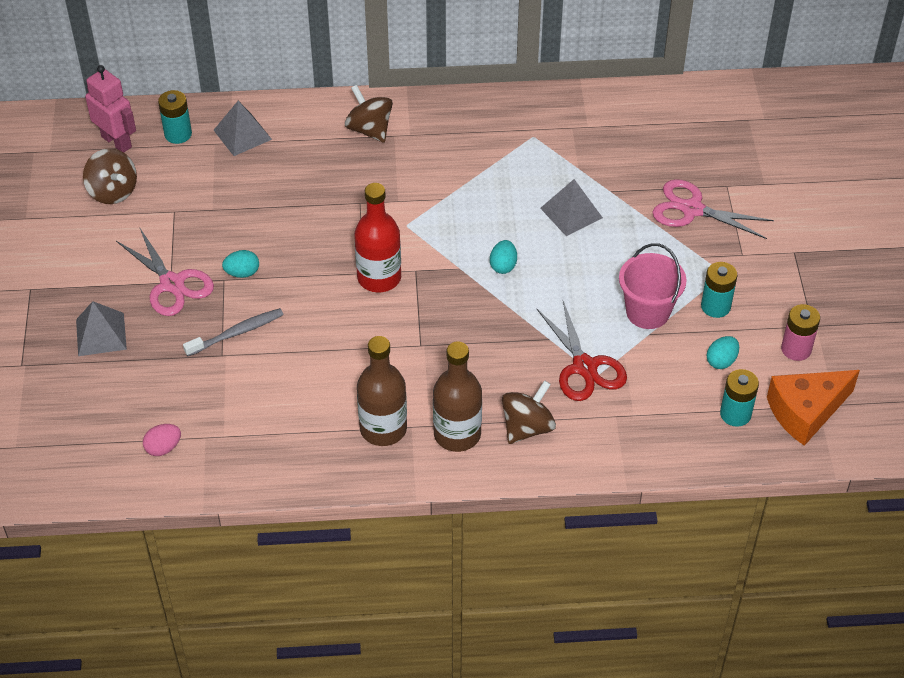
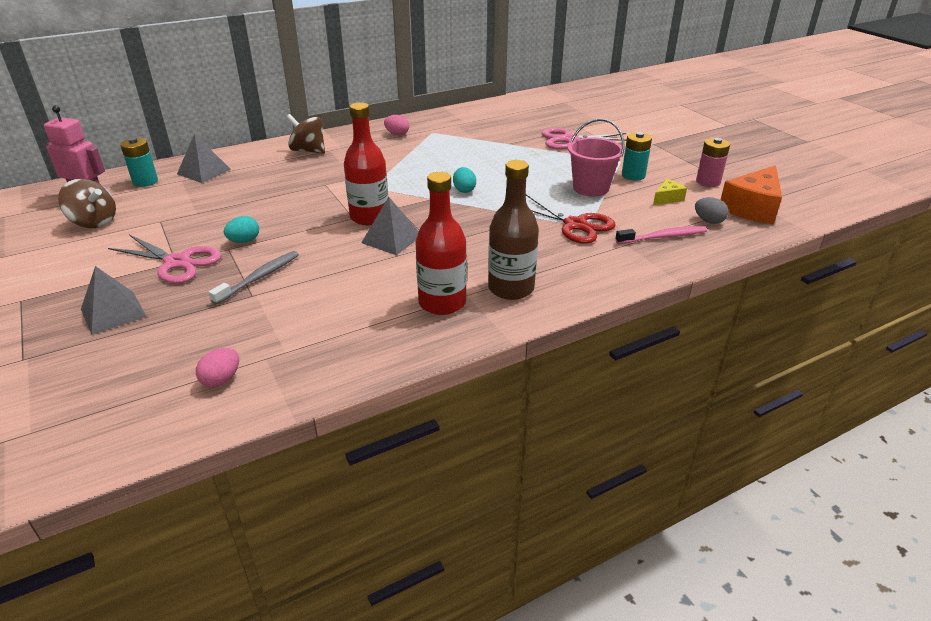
camera: 25 degrees left, 15 degrees down
(383, 428) = (442, 303): brown bottle -> red bottle
(488, 127) = (397, 134): none -> pink egg
(527, 427) = (565, 268): brown spinning top -> none
(571, 213) = (490, 157): grey pyramid -> grey pyramid (392, 239)
(663, 420) = (663, 237): none -> pink toothbrush
(721, 361) = (667, 198): turquoise egg -> yellow cheese
(735, 414) = (708, 221): turquoise battery -> grey egg

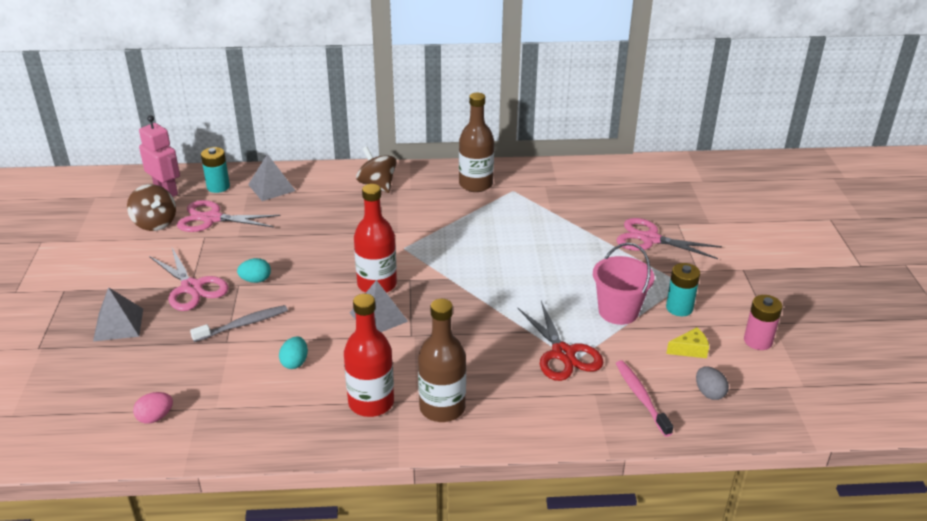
camera: 25 degrees right, 0 degrees up
(158, 206) = (212, 218): none -> pink scissors
(397, 134) = (475, 184): pink egg -> brown bottle
(464, 190) = (487, 277): turquoise egg -> turquoise egg (295, 362)
(663, 237) = (641, 397): pink toothbrush -> pink toothbrush turned 120 degrees counterclockwise
(752, 208) = (776, 392): orange cheese -> none

